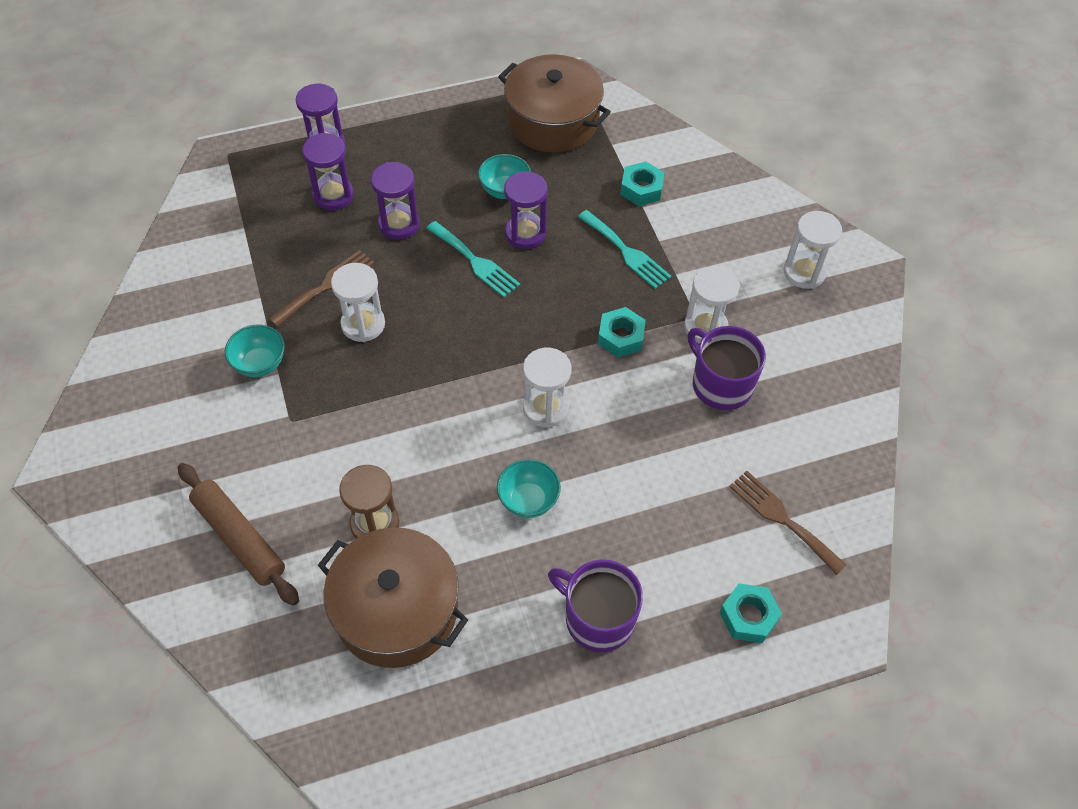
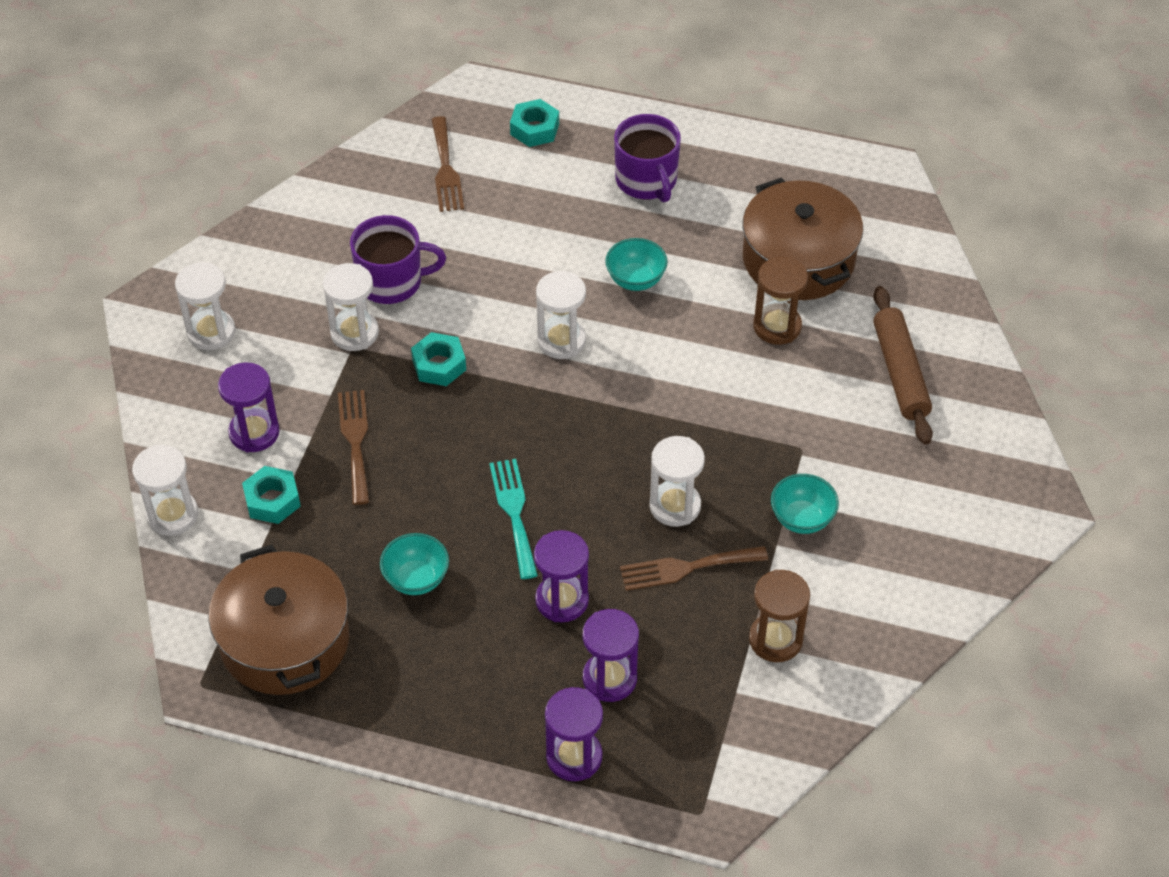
camera: 145 degrees left, 5 degrees down
(234, 271) = (775, 639): none -> brown hourglass
(525, 233) = (437, 516): purple hourglass -> purple hourglass (254, 432)
(626, 252) = (355, 441): turquoise fork -> brown fork
(693, 150) = (172, 515): none -> white hourglass
(720, 384) = (391, 281): purple mug -> purple mug turned 90 degrees counterclockwise

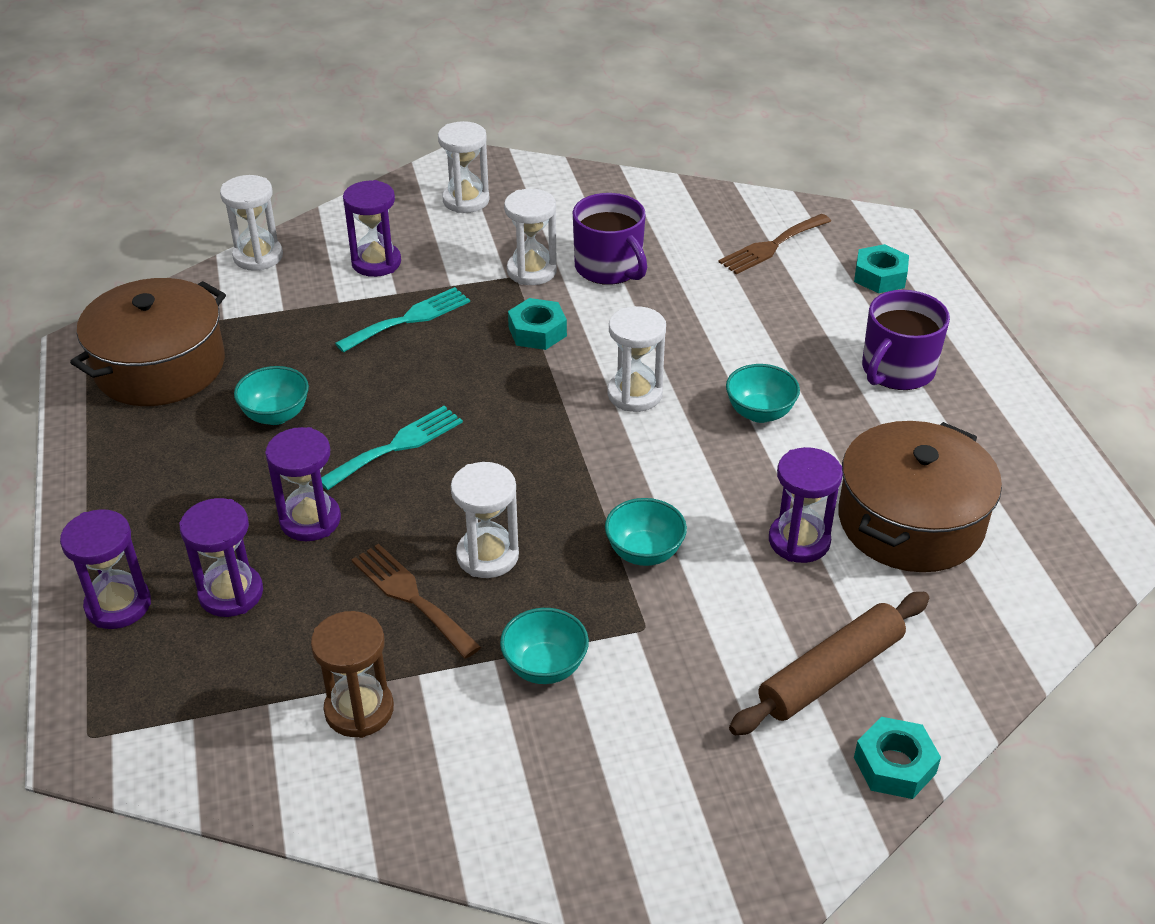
camera: 60 degrees right, 10 degrees down
(272, 500) = (309, 300): turquoise nut -> turquoise nut (894, 765)
(355, 441) = (409, 319): brown fork -> turquoise fork
(732, 415) = (644, 552): none -> turquoise bowl
(777, 326) = (799, 541): brown hourglass -> purple hourglass

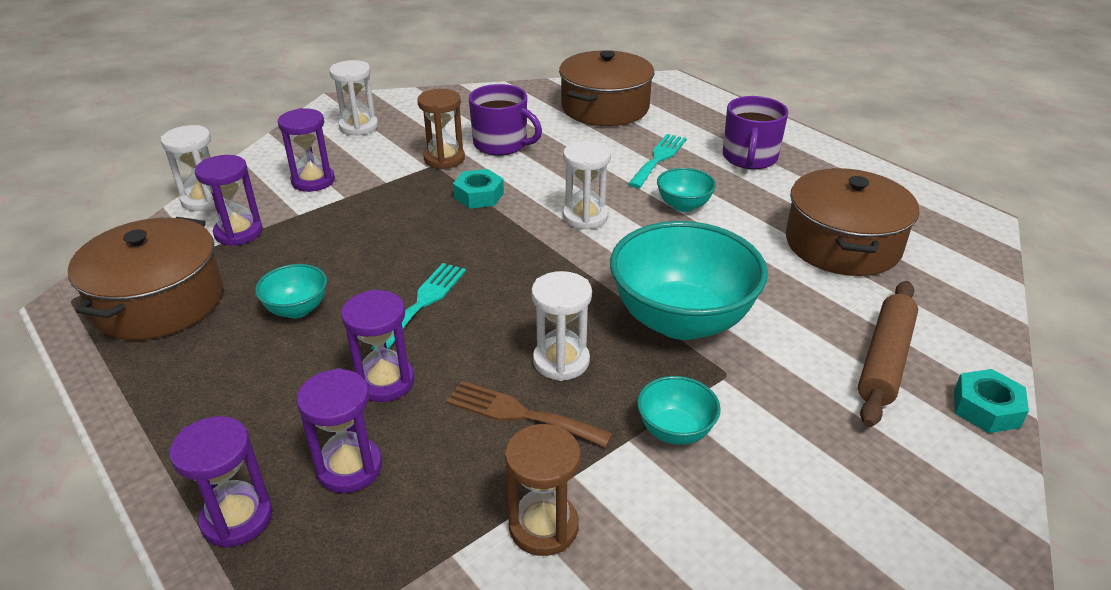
camera: 25 degrees left, 5 degrees down
(409, 319) = (368, 212): turquoise fork -> turquoise fork (658, 158)
(531, 271) = (444, 159): white hourglass -> brown hourglass
(644, 552) = (681, 320): turquoise bowl -> turquoise bowl, size x2.14
(771, 246) = (605, 107): brown fork -> brown pot
(799, 541) = (782, 278): purple hourglass -> purple hourglass (238, 232)
(880, 276) = (690, 109): turquoise nut -> none

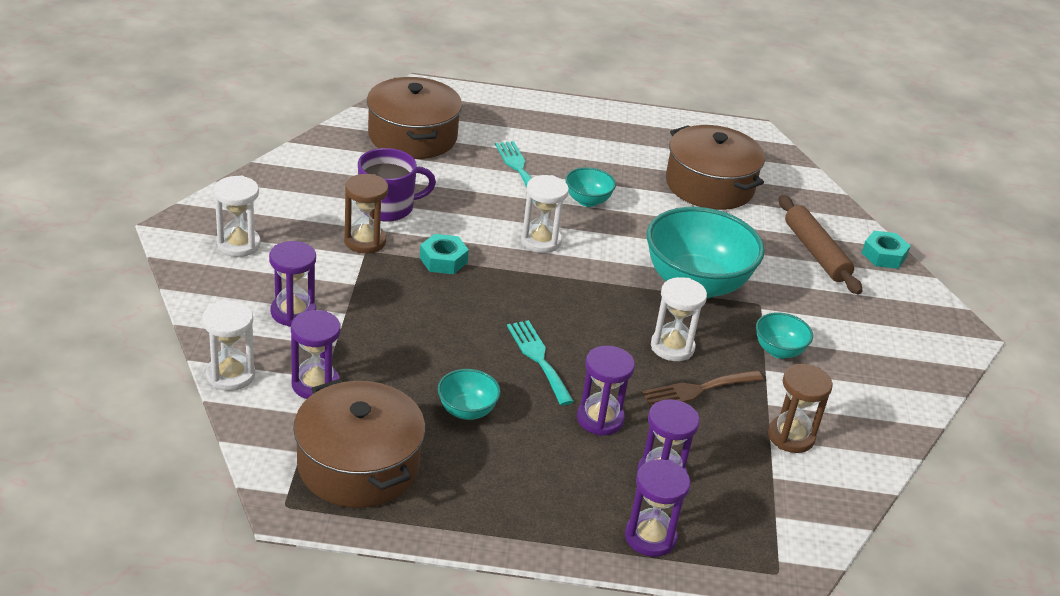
camera: 50 degrees left, 0 degrees up
(749, 158) = (575, 140): purple mug -> none

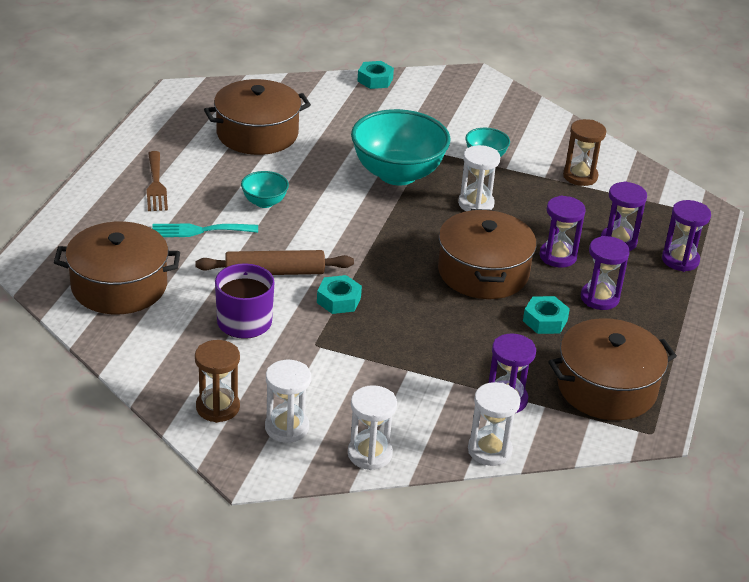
camera: 75 degrees left, 0 degrees up
(293, 312) = (403, 402): purple hourglass -> purple hourglass (599, 298)
(365, 241) = (299, 343): brown hourglass -> brown hourglass (218, 407)
(467, 411) = (545, 320): turquoise bowl -> turquoise nut
(538, 358) = (483, 272): turquoise fork -> brown pot
(541, 241) = (321, 240): white hourglass -> white hourglass (370, 454)
(697, 390) = (527, 204): brown fork -> brown fork (156, 185)
(816, 252) = (365, 108): brown rolling pin -> brown rolling pin (274, 272)

